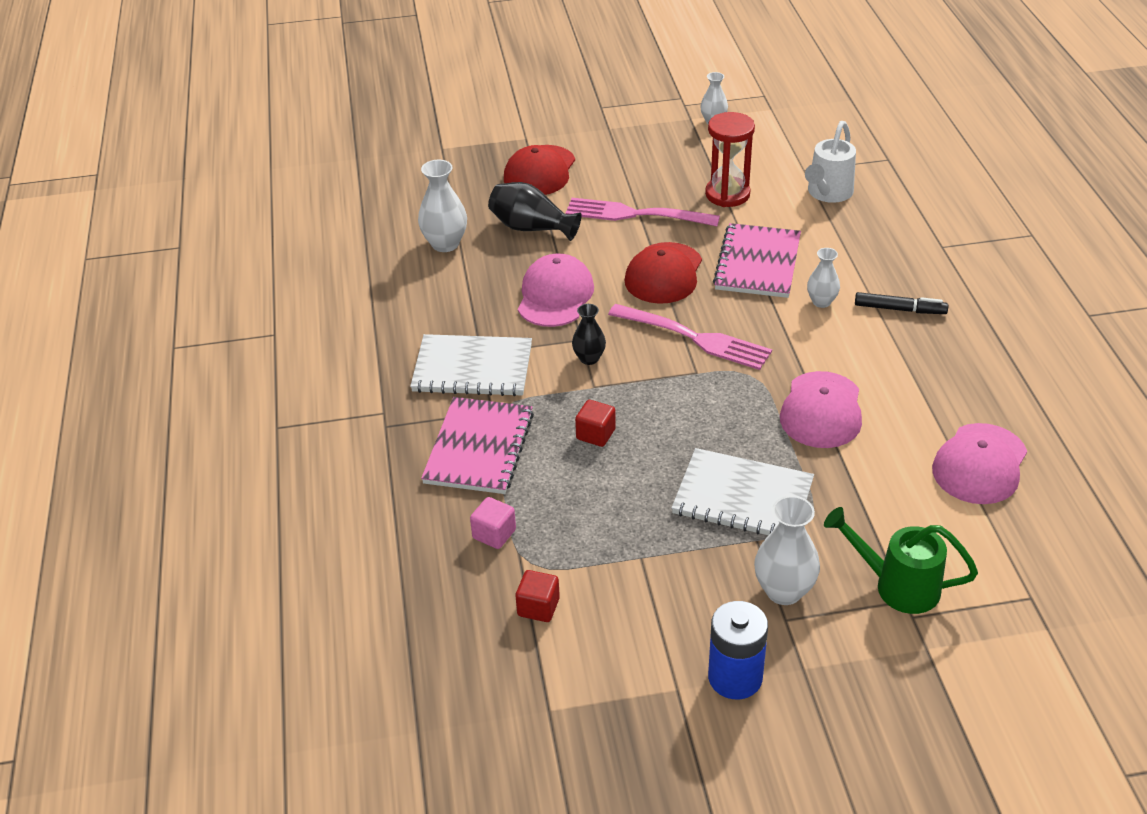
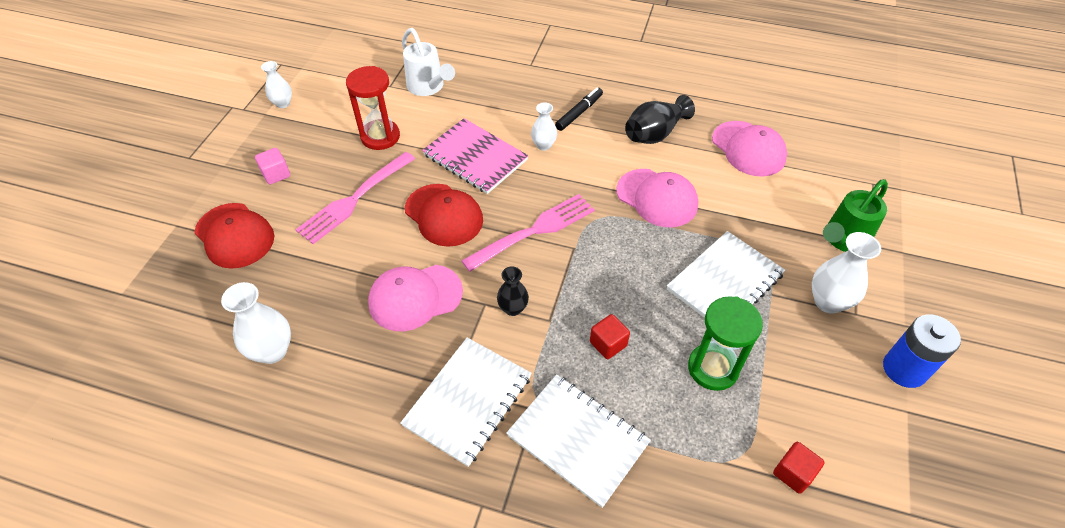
camera: 65 degrees left, 10 degrees up
(479, 448) = (577, 440): pink notebook -> white notebook
(494, 534) = (693, 472): pink cube -> pink cube (276, 174)
(531, 228) = (309, 275): black vase -> black vase (654, 134)
(555, 295) = (415, 297): pink cap -> pink cap turned 60 degrees counterclockwise
(621, 517) = (713, 368): none -> green hourglass

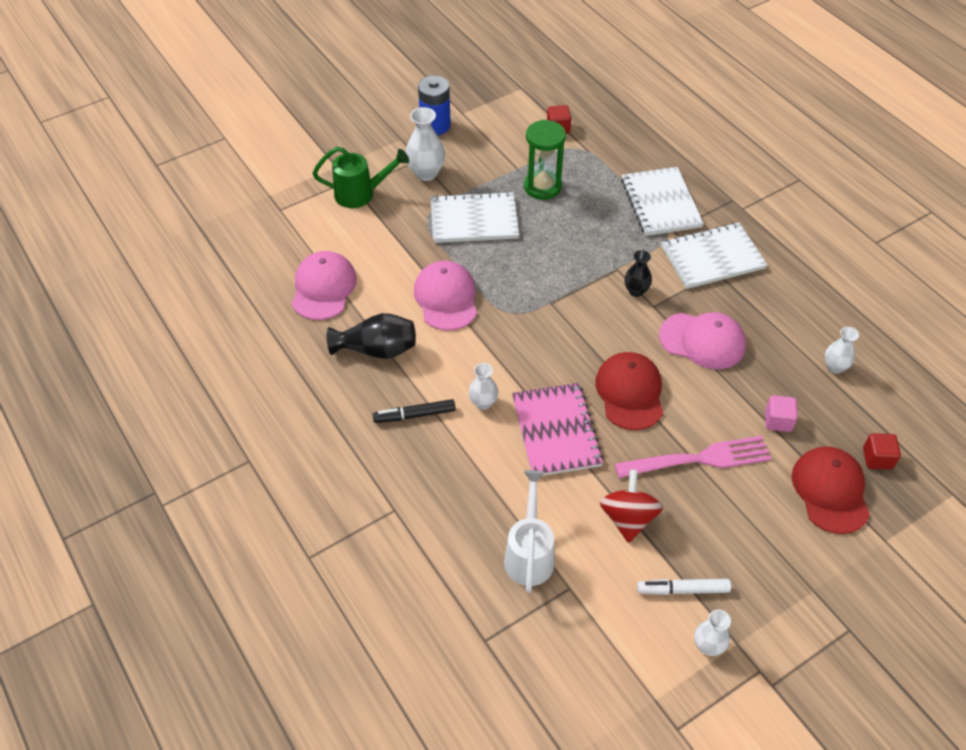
camera: 140 degrees left, 0 degrees up
(272, 351) = (835, 367): white vase -> white vase, size x0.63
(276, 174) = (761, 540): pink cube -> pink cube (778, 421)
(316, 120) = (683, 590): none -> white marker
(380, 137) = (628, 518): red hourglass -> red spinning top
(533, 232) = (569, 333): pink fork -> none
(608, 344) = (592, 234): red cube -> red cube (877, 458)

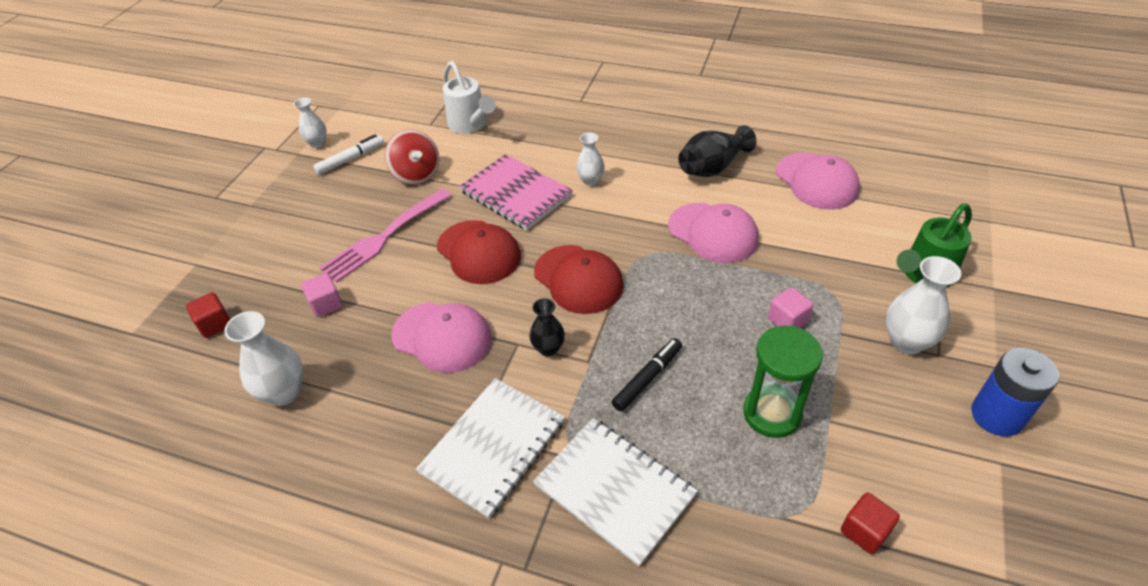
camera: 145 degrees right, 5 degrees down
(414, 415) = (630, 147): black marker -> black marker (647, 378)
(474, 220) = (787, 320): white notebook -> pink cube
(702, 341) = (442, 337): pink cap -> pink cap turned 135 degrees counterclockwise
(830, 491) = (255, 274): red cap -> red cap (578, 279)
(835, 367) = (284, 392): white vase -> white vase, size x1.59

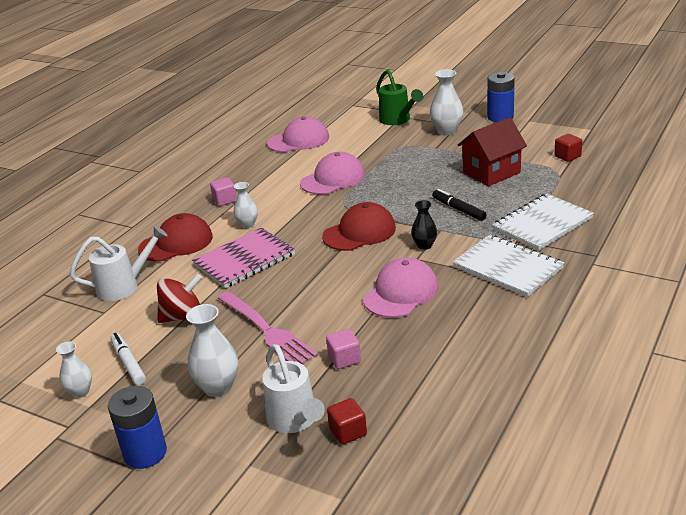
camera: 80 degrees left, 15 degrees down
(230, 199) = (145, 453): none -> blue battery
(242, 283) = (295, 421): none -> white watering can
(284, 392) = (443, 373): white vase -> white vase (218, 387)
(478, 252) = (310, 277): red cap -> red cap (176, 243)
(712, 167) = (262, 174): black vase -> none
(772, 413) = (491, 173): green hourglass -> red house
(787, 320) = (421, 162): pink cube -> pink cube (225, 200)

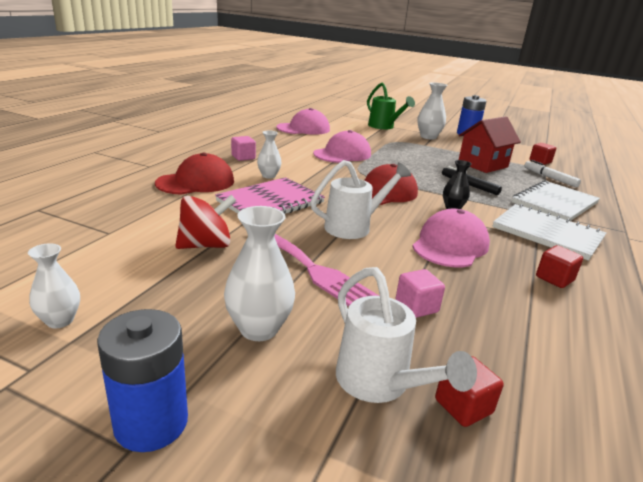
camera: 10 degrees left, 5 degrees down
(124, 286) = (136, 211): white watering can -> white watering can (353, 227)
(128, 363) = (134, 289): white marker -> white marker (549, 178)
(481, 320) = (554, 279): none -> red cube

